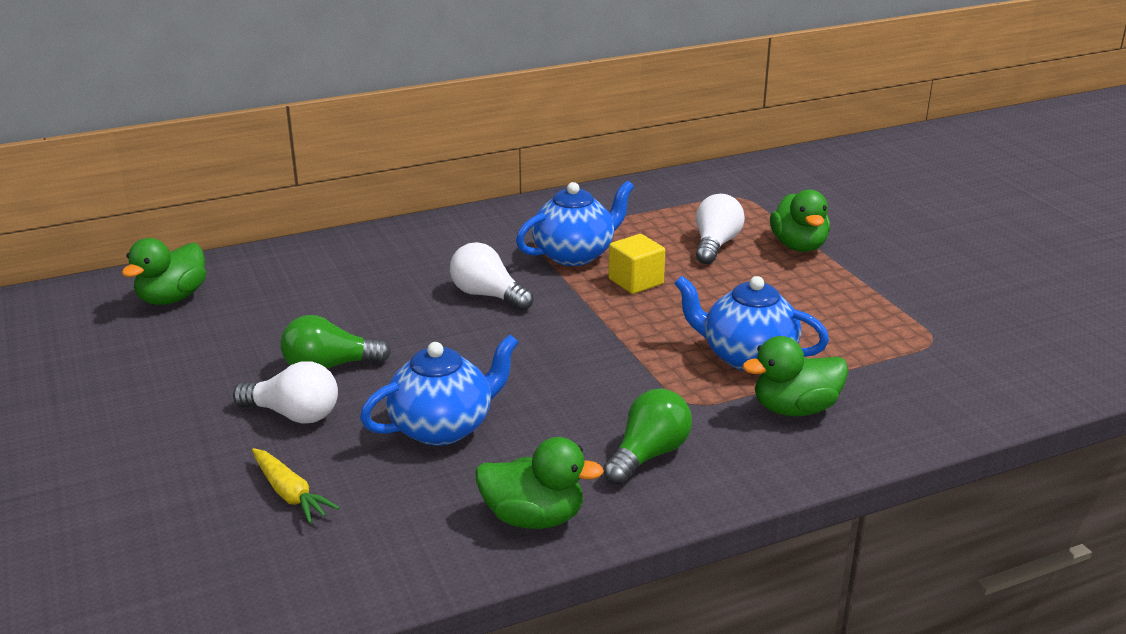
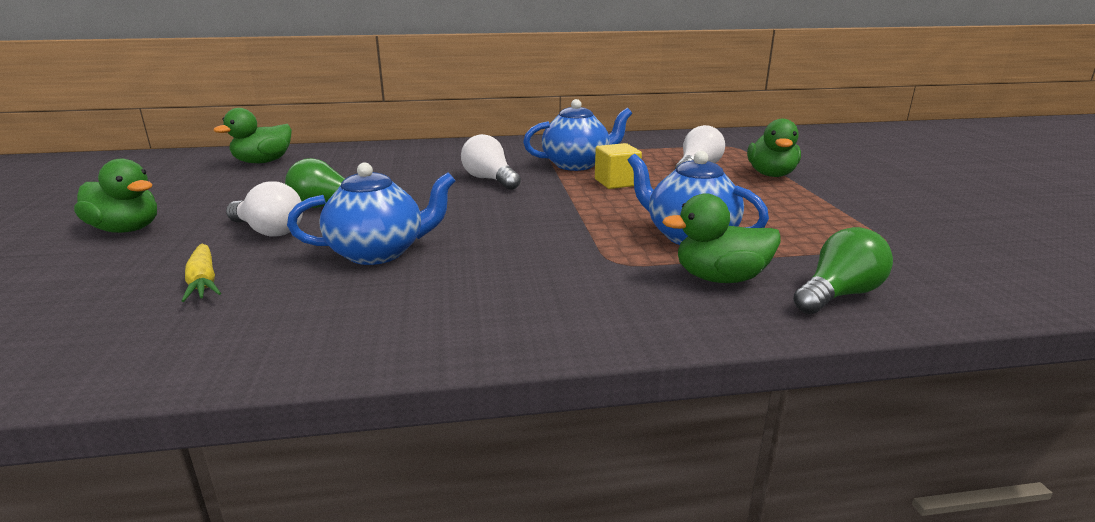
camera: 15 degrees right, 5 degrees down
(533, 518) = (397, 331): green duck -> green duck (126, 229)
(648, 455) = (549, 295): green light bulb -> green light bulb (838, 295)

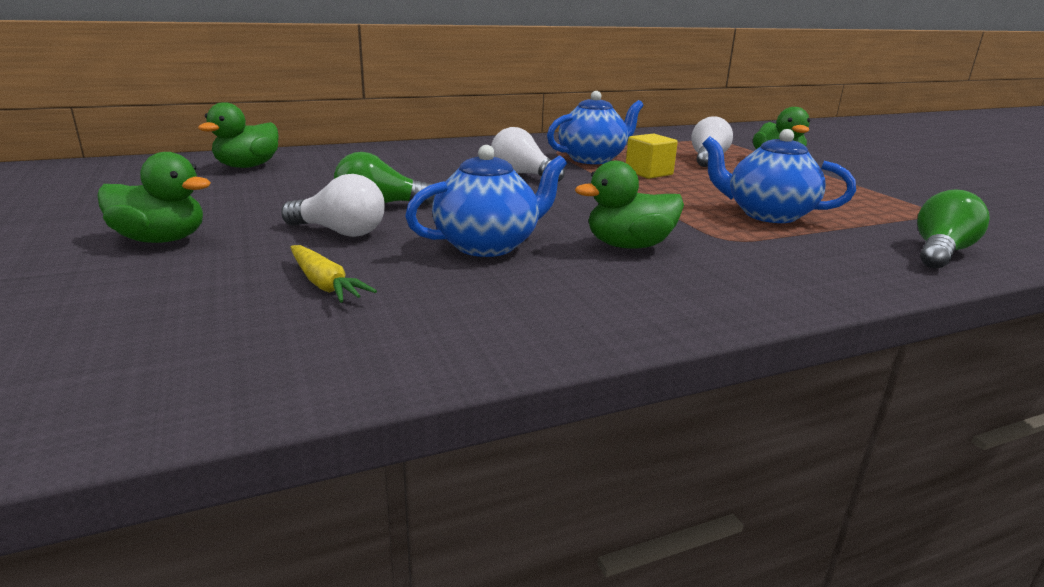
camera: 15 degrees left, 0 degrees up
(720, 278) = (833, 246): green duck -> green duck (629, 246)

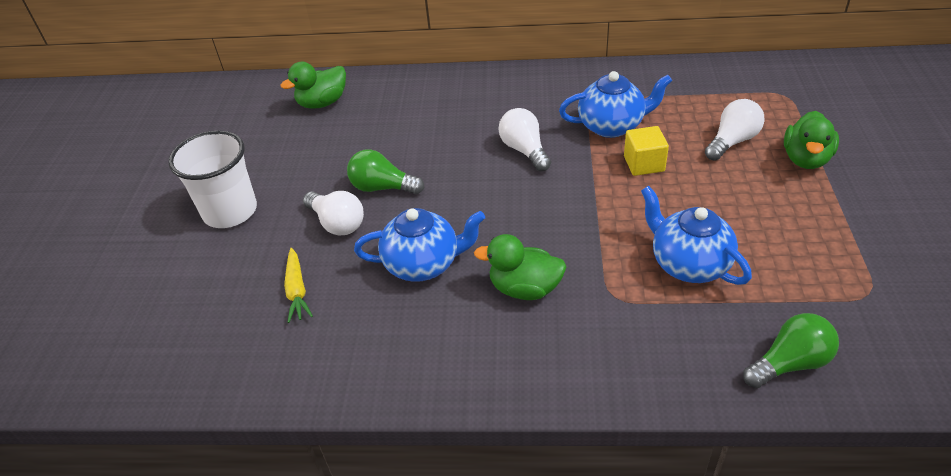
camera: 30 degrees right, 20 degrees up
(161, 240) = (230, 211): green duck -> white cup

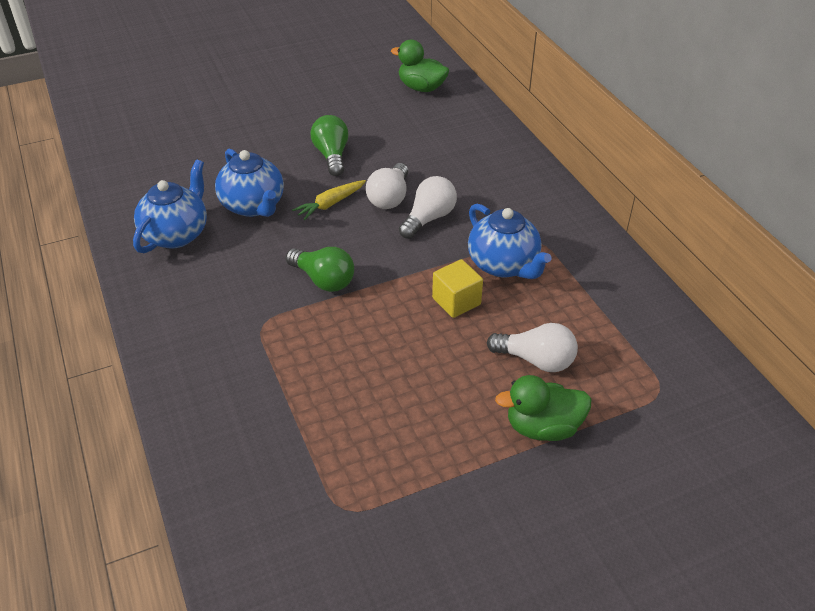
camera: 60 degrees right, 0 degrees up
(230, 211) = (266, 95): white cup -> none
(297, 290) = (200, 155): yellow carrot -> yellow carrot (330, 204)
(337, 223) = (278, 148): white light bulb -> white light bulb (389, 198)
(525, 288) = (250, 268): green duck -> none
(688, 264) = (325, 363): blue teapot -> blue teapot (176, 234)
(790, 363) = (225, 457): green light bulb -> green light bulb (323, 280)

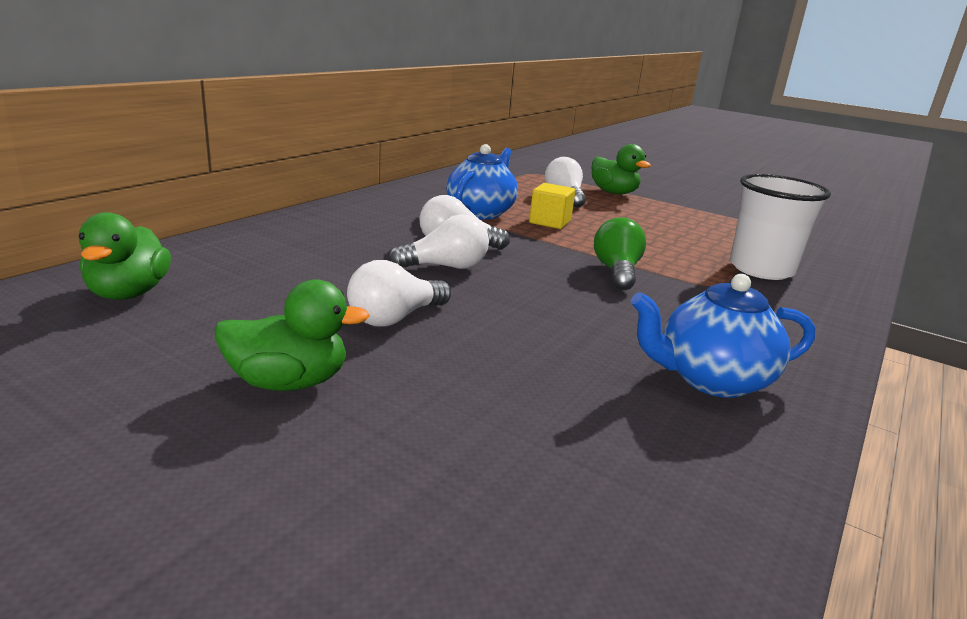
camera: 125 degrees left, 20 degrees down
(253, 206) = (575, 342): blue teapot -> none
(260, 384) = (761, 269): none -> white cup
(297, 113) = (289, 382): none -> green duck
(330, 204) = (500, 295): yellow carrot -> none
(332, 155) = (395, 318): green light bulb -> white light bulb

